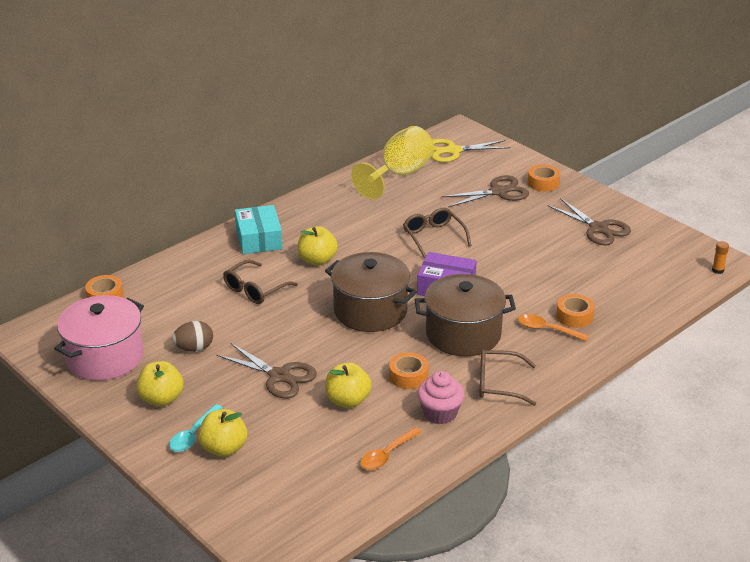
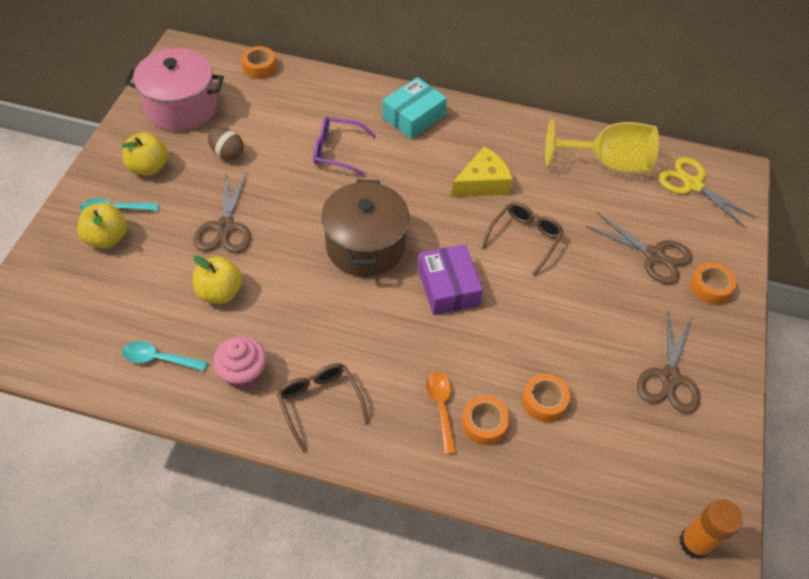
camera: 55 degrees right, 20 degrees up
(255, 289) = (337, 151): brown glasses -> purple glasses
(317, 260) = (414, 171): yellow apple -> none
(362, 234) = (482, 183): none -> yellow cheese
(387, 455) = (159, 359): orange spoon -> turquoise spoon
(408, 376) = (285, 322): orange tape -> orange tape (544, 401)
(463, 334) = (381, 336): brown pot -> none
(717, 270) = (694, 543): orange glue stick -> orange glue stick, size x1.89

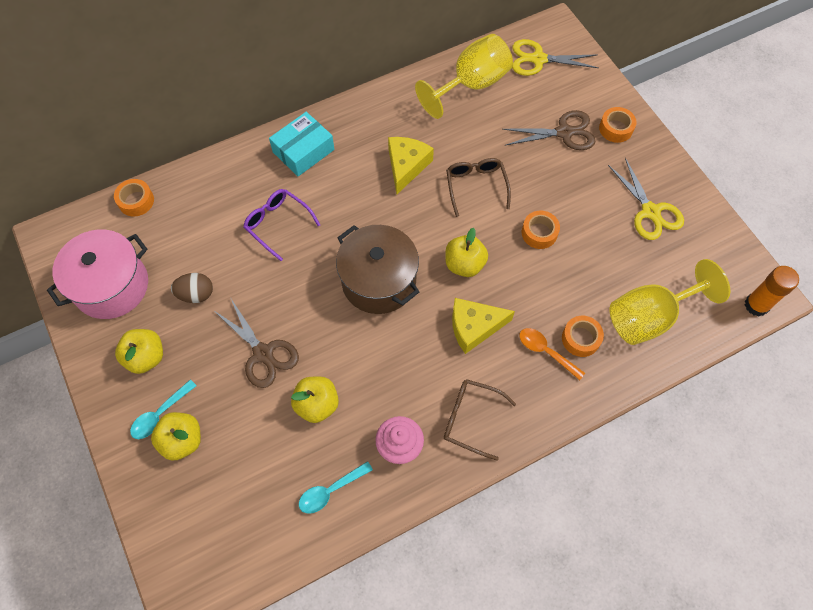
camera: 40 degrees left, 10 degrees up
(337, 151) = (277, 224): purple glasses -> purple glasses turned 75 degrees clockwise
(402, 339) = (474, 327): none -> yellow cheese
(413, 117) = (303, 151): turquoise box -> turquoise box turned 45 degrees clockwise
(448, 287) = (464, 264): purple box -> yellow apple
(544, 401) = (599, 291): orange tape -> orange tape (539, 233)
(570, 461) = (650, 317): none -> yellow goblet
(669, 378) = (650, 212): brown scissors -> yellow scissors

